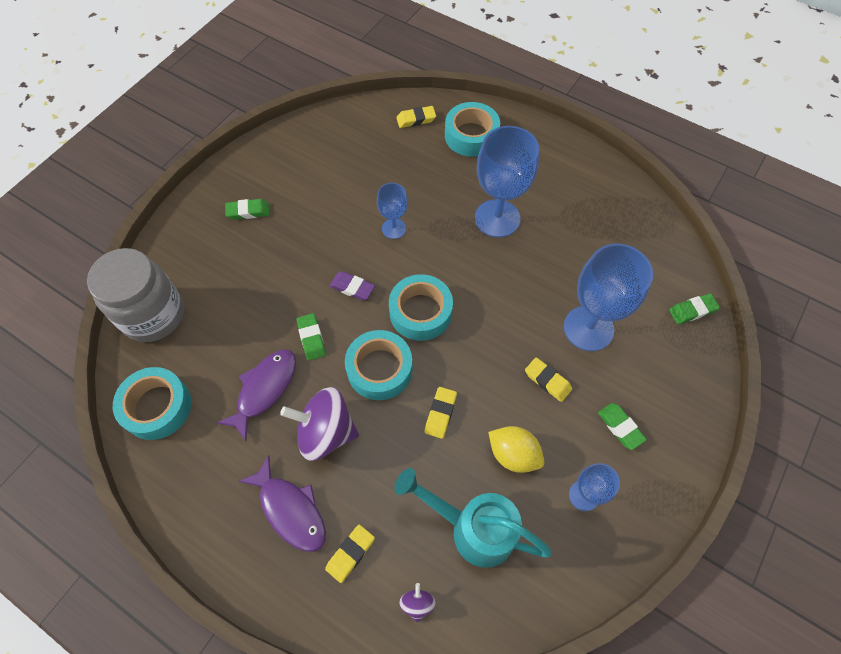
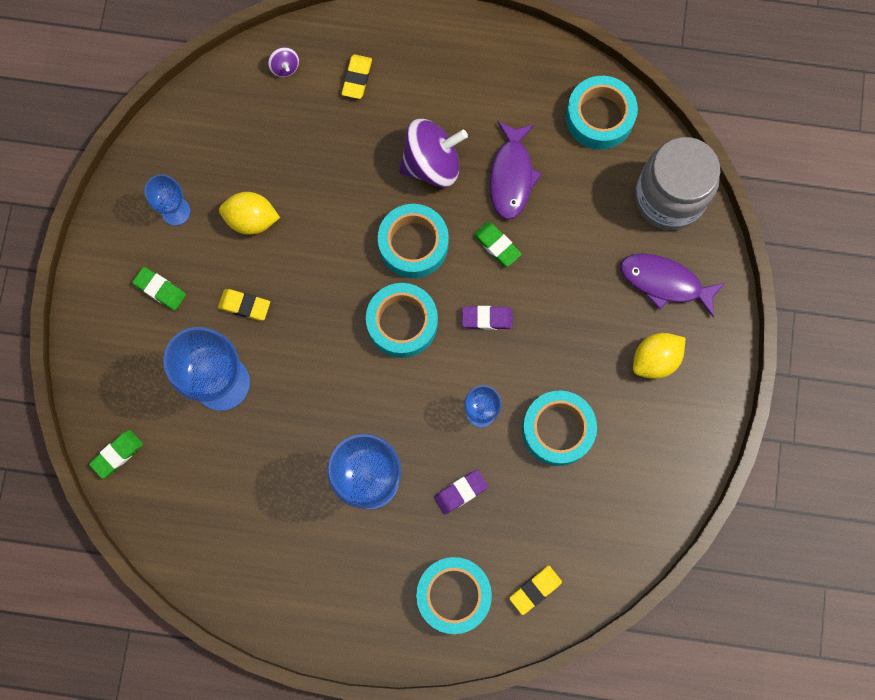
camera: 155 degrees right, 15 degrees up
(248, 211) = (655, 359): green eraser -> yellow lemon
(290, 510) = (426, 88): purple fish -> purple fish (665, 282)
(345, 197) = (557, 430): none -> turquoise tape
(435, 187) = (460, 492): none -> purple eraser
(440, 413) = (334, 227): yellow eraser -> none
(472, 528) = (263, 141): turquoise watering can -> none

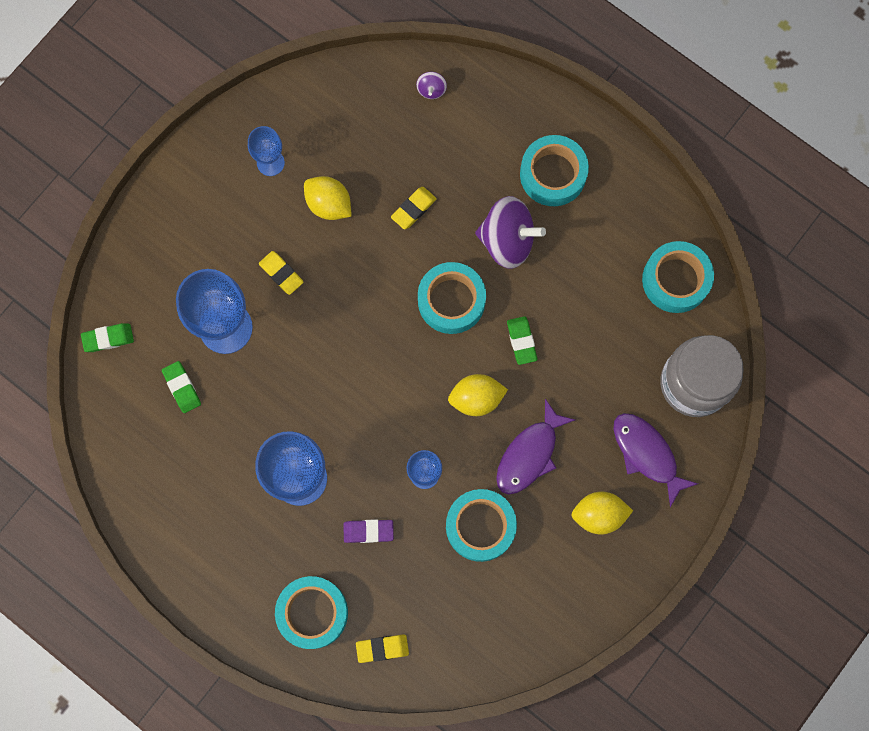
camera: 30 degrees right, 0 degrees up
(160, 289) = (220, 221): green eraser -> green eraser (182, 387)
(357, 78) = (487, 132): yellow eraser -> yellow eraser (413, 209)
(402, 323) = (403, 362): turquoise tape -> turquoise tape (553, 174)
(487, 318) = (476, 398): purple eraser -> yellow lemon
(511, 176) = (569, 289): purple fish -> purple fish (529, 454)

